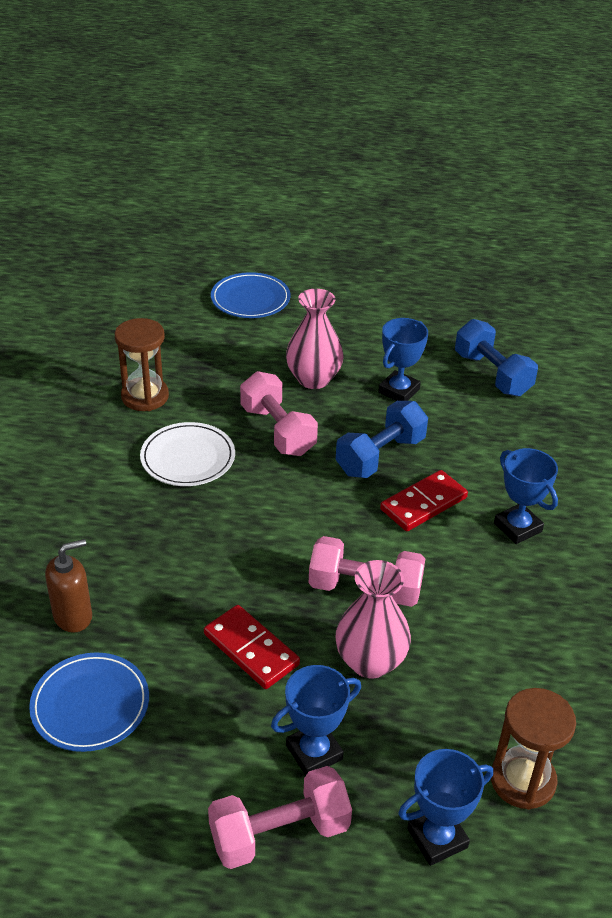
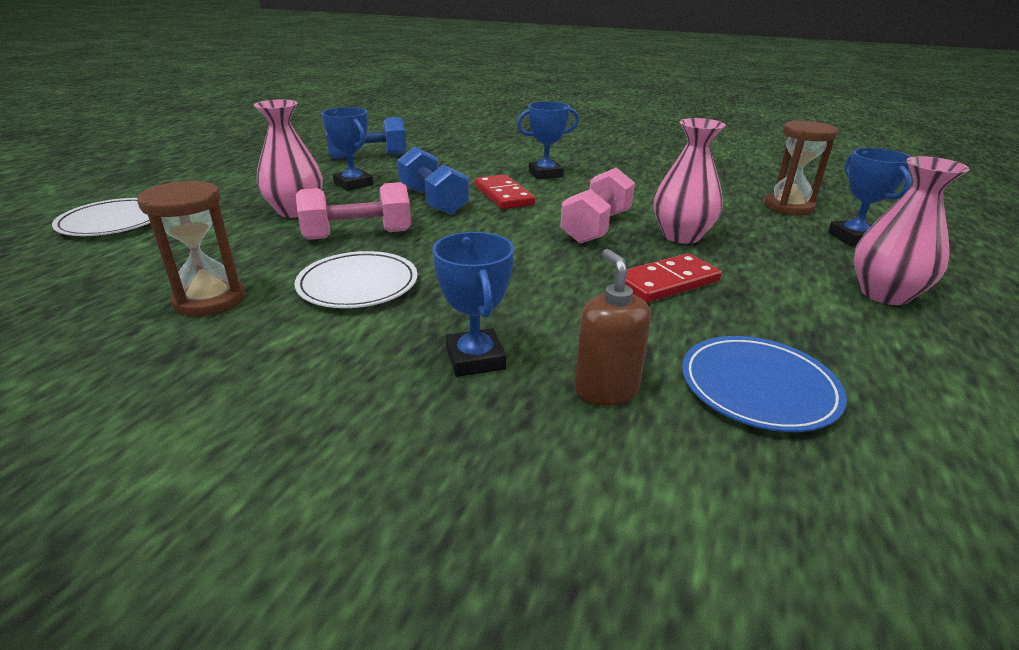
camera: 75 degrees left, 10 degrees down
(250, 299) = (113, 222): blue plate -> white plate
(279, 833) = (884, 294): pink dumbbell -> pink vase
(314, 752) = (787, 269): blue trophy -> blue trophy (475, 359)

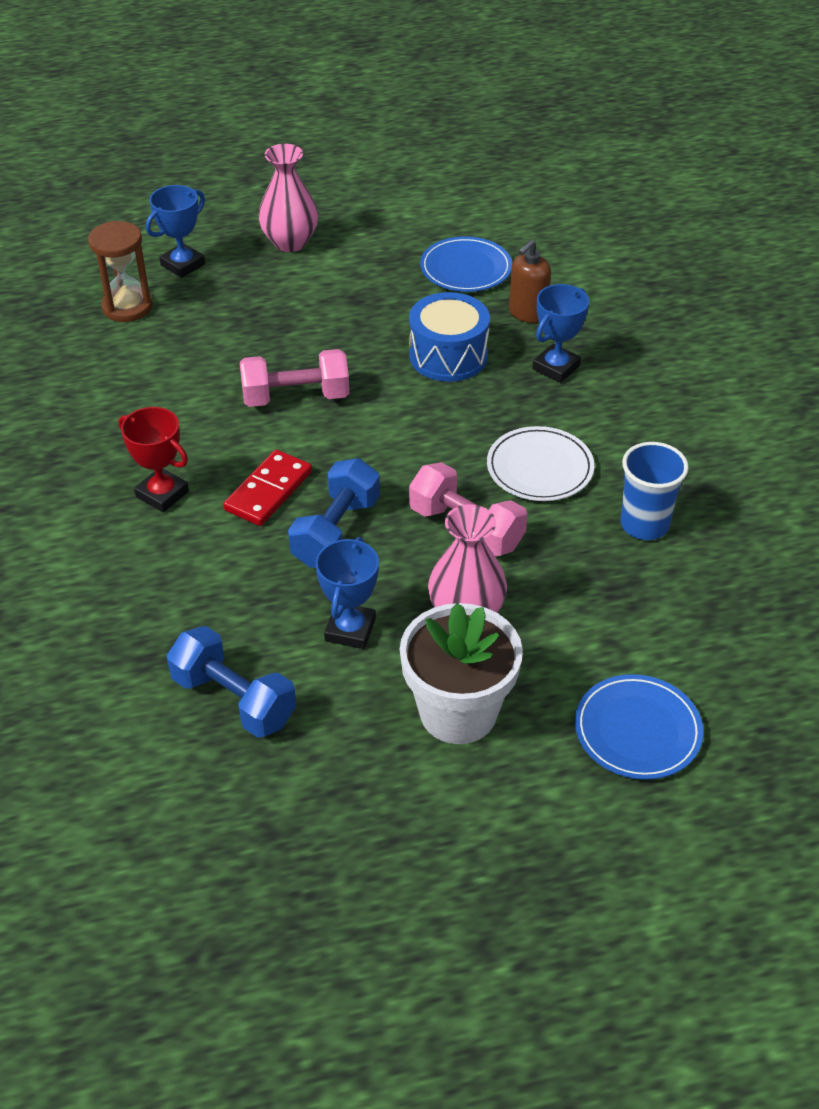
camera: 125 degrees left, 15 degrees up
(113, 222) = (637, 730): white plate -> blue plate
(209, 300) = (644, 525): brown hourglass -> blue cup
(246, 189) = (458, 712): none -> white flower pot
(545, 174) = (162, 494): blue trophy -> red trophy
(576, 304) = (448, 356): none -> blue drum
(667, 282) = (369, 329): red domino -> none
(681, 236) = (268, 346): pink vase -> none

